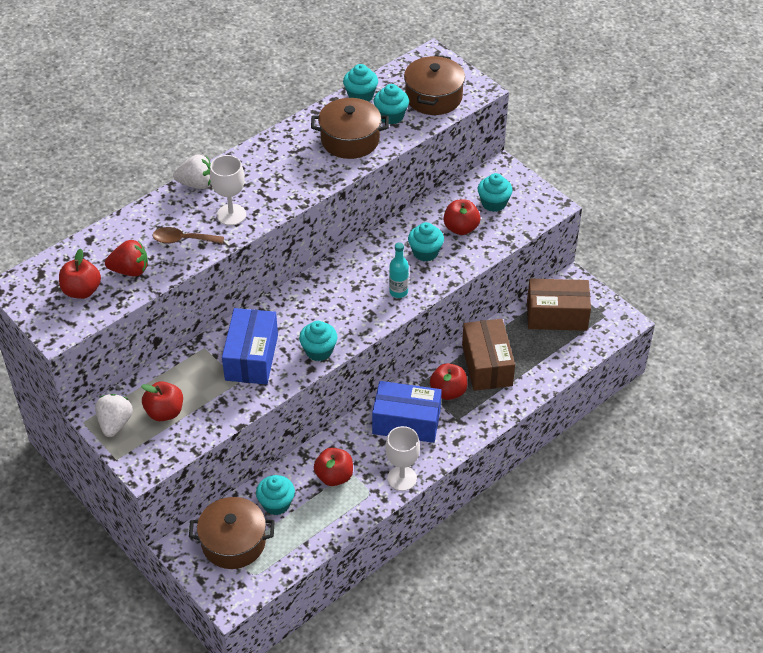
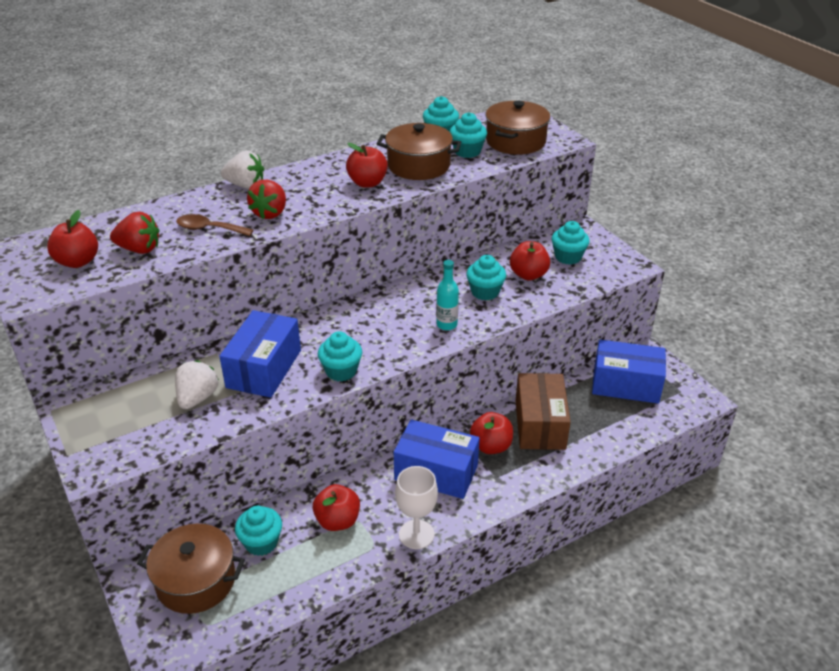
camera: 10 degrees right, 10 degrees down
(115, 423) = (84, 416): white strawberry -> white strawberry (197, 398)
(165, 412) = (145, 412): red apple -> red apple (367, 183)
(231, 215) = (270, 213): white goblet -> red strawberry
(556, 315) = (625, 384): brown box -> blue box

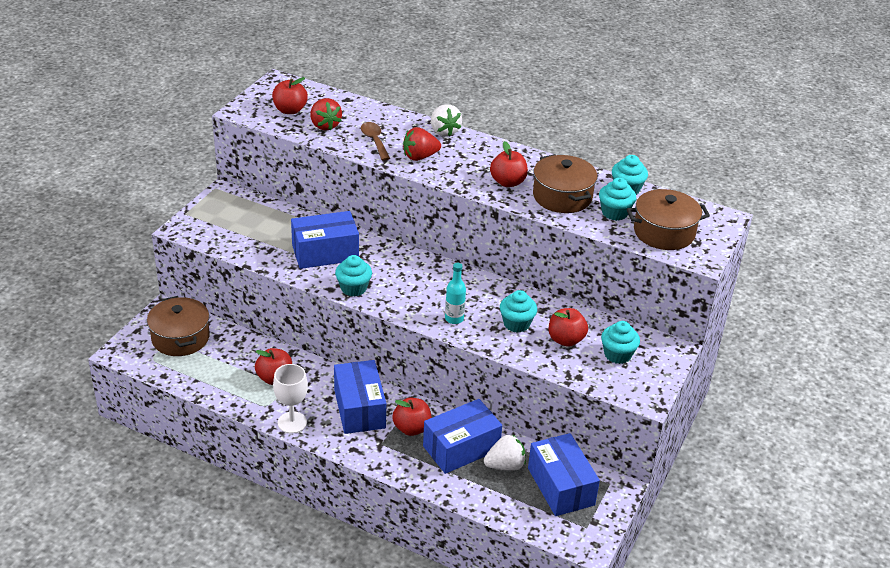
camera: 55 degrees right, 0 degrees up
(197, 398) = (273, 238): white strawberry -> white strawberry (505, 465)
(261, 542) = (230, 351): turquoise cupcake -> none
(540, 424) = (461, 448): brown box -> blue box

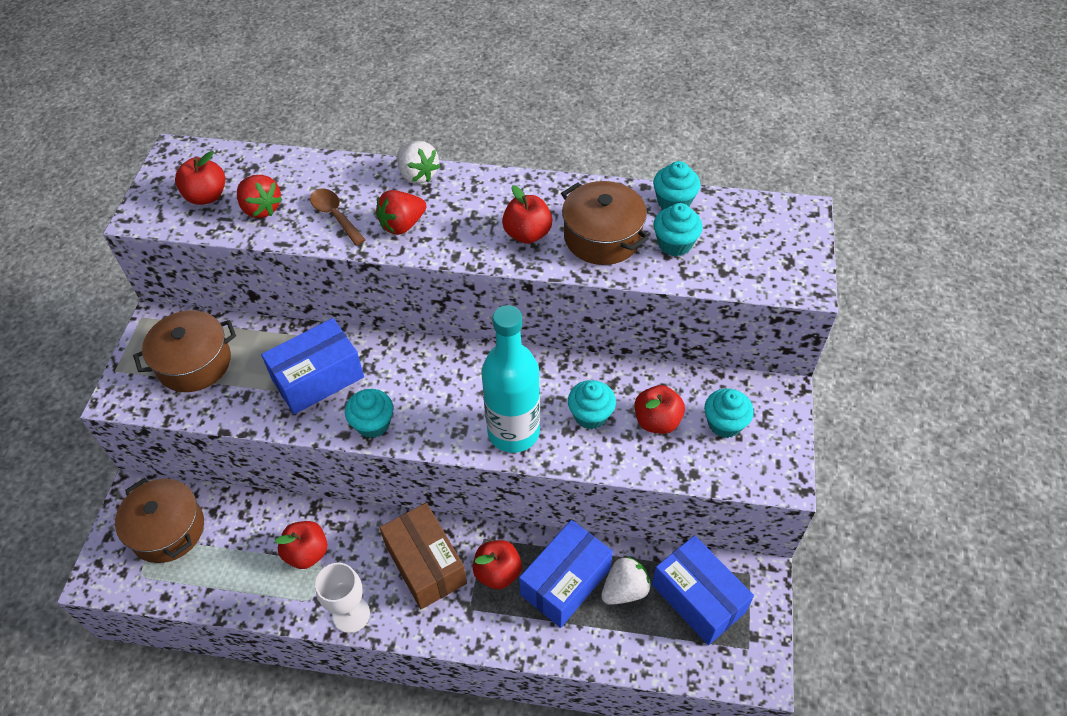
camera: 15 degrees left, 15 degrees up
(359, 409) = (425, 564): blue box -> brown box
(454, 318) = (513, 432): turquoise bottle -> turquoise bottle, size x2.14
(664, 232) = (745, 257): brown pot -> brown pot (194, 363)

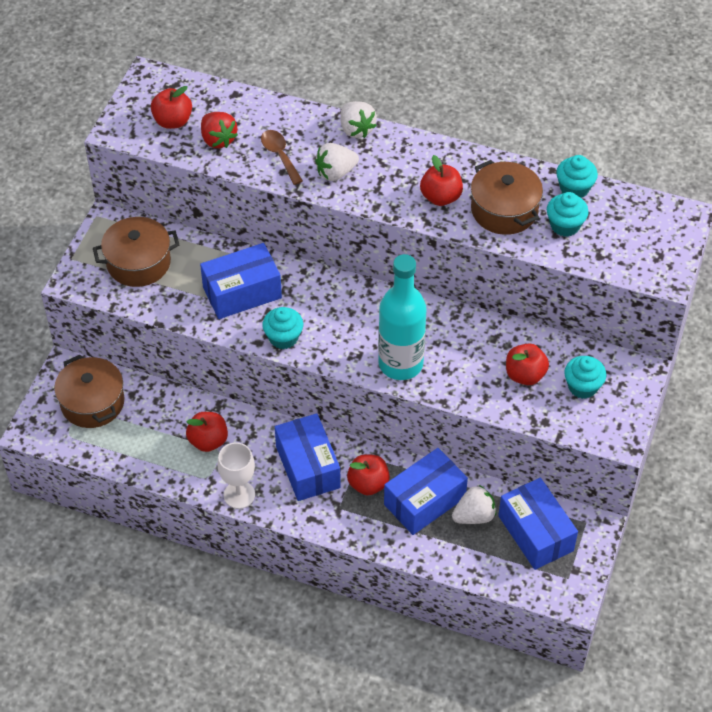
camera: 10 degrees right, 0 degrees up
(402, 225) = (336, 173): red strawberry -> white strawberry
(425, 564) = (308, 467): brown box -> blue box
(590, 415) = (469, 361): turquoise cupcake -> none

